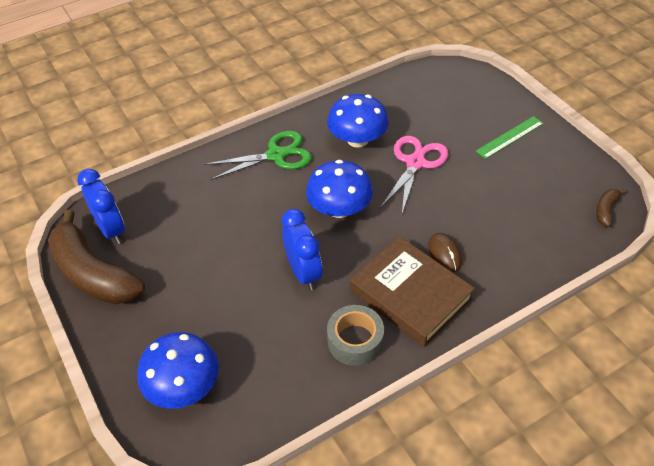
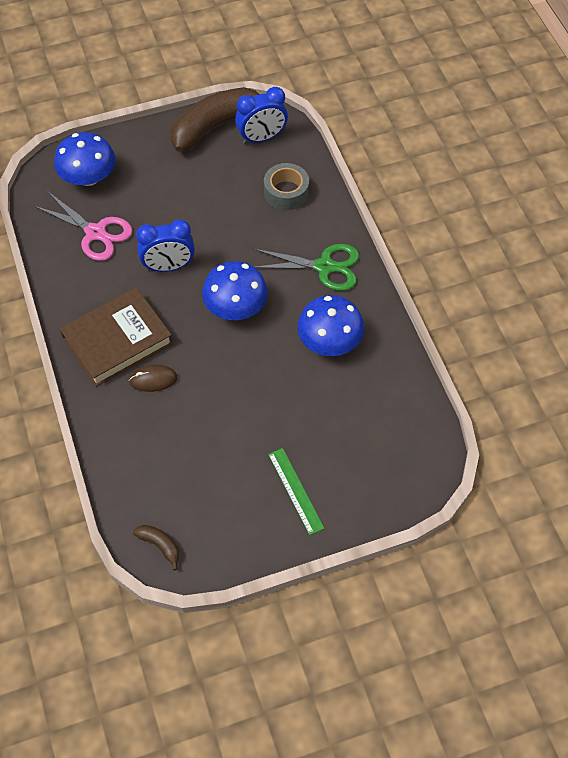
camera: 100 degrees right, 10 degrees up
(276, 155) = (324, 267): green scissors -> green scissors turned 75 degrees counterclockwise
(355, 341) = (86, 290): grey tape -> grey tape (286, 192)
(415, 163) = (280, 386): pink scissors -> pink scissors (95, 233)

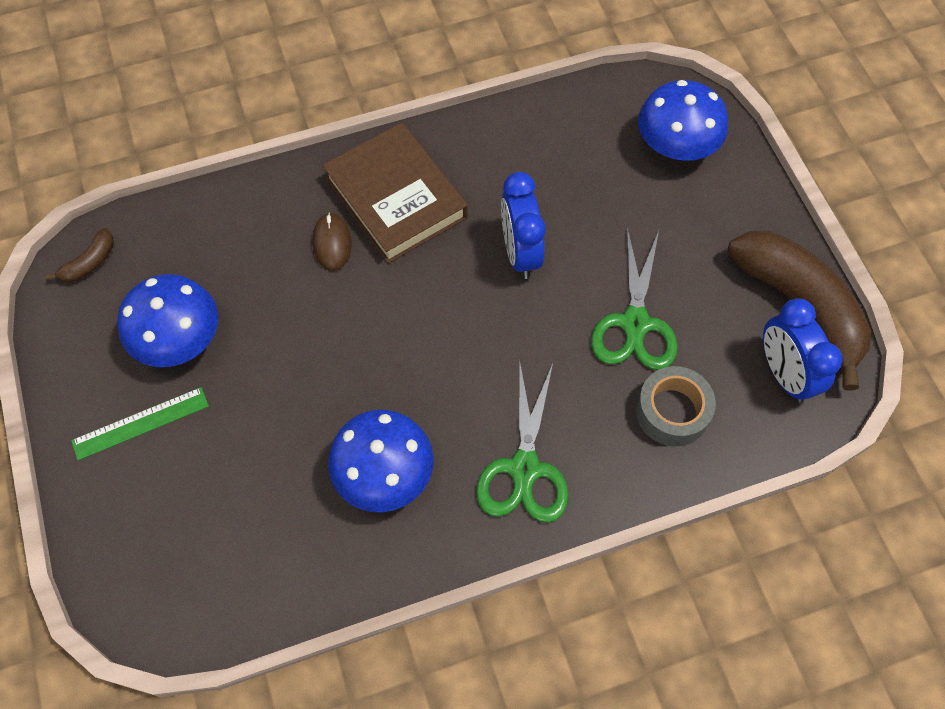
camera: 90 degrees right, 5 degrees up
(95, 233) = (576, 161): pink scissors -> none
(225, 207) = (635, 323): none -> green scissors
(236, 307) = (449, 342): blue mushroom -> blue mushroom (179, 339)

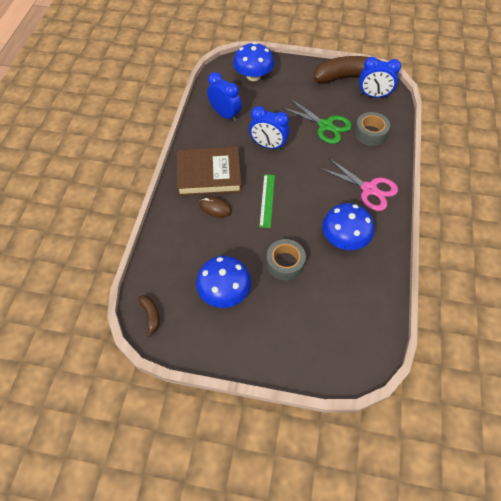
camera: 60 degrees left, 5 degrees down
(141, 423) = (261, 327): green ruler -> green ruler (267, 200)
(279, 401) = (285, 263): none -> grey tape
(524, 468) = (369, 189): green scissors -> pink scissors
(547, 151) = (225, 114): none -> blue clock

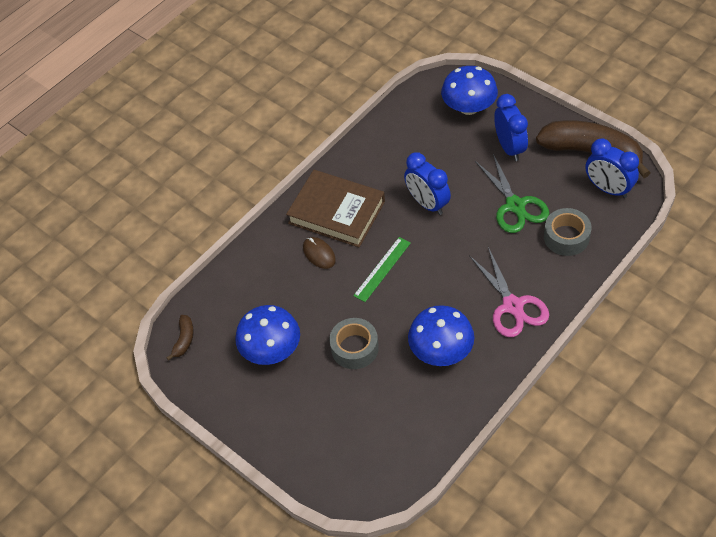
camera: 35 degrees right, 5 degrees down
(225, 114) = (401, 145): blue clock -> blue clock (509, 148)

